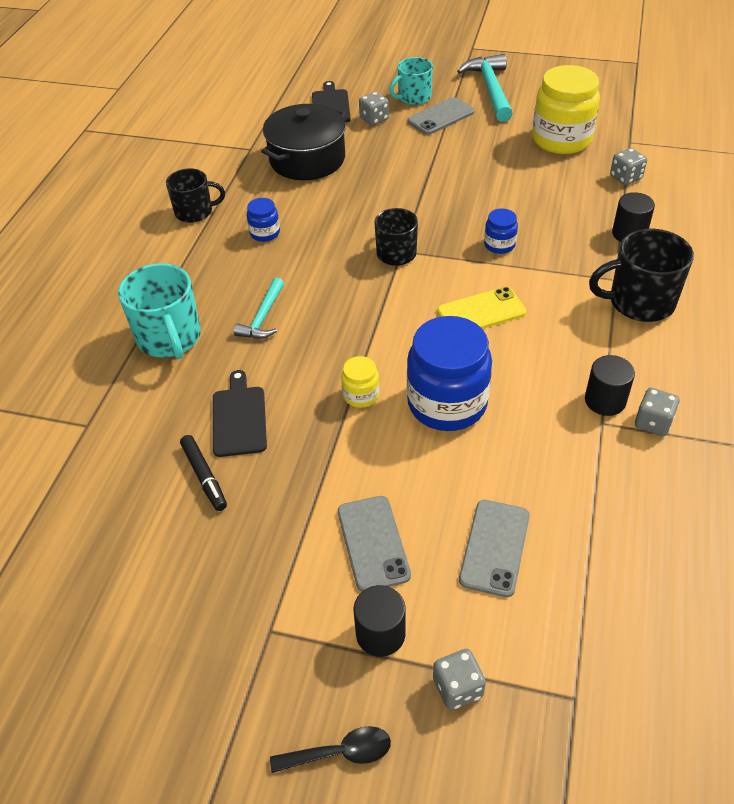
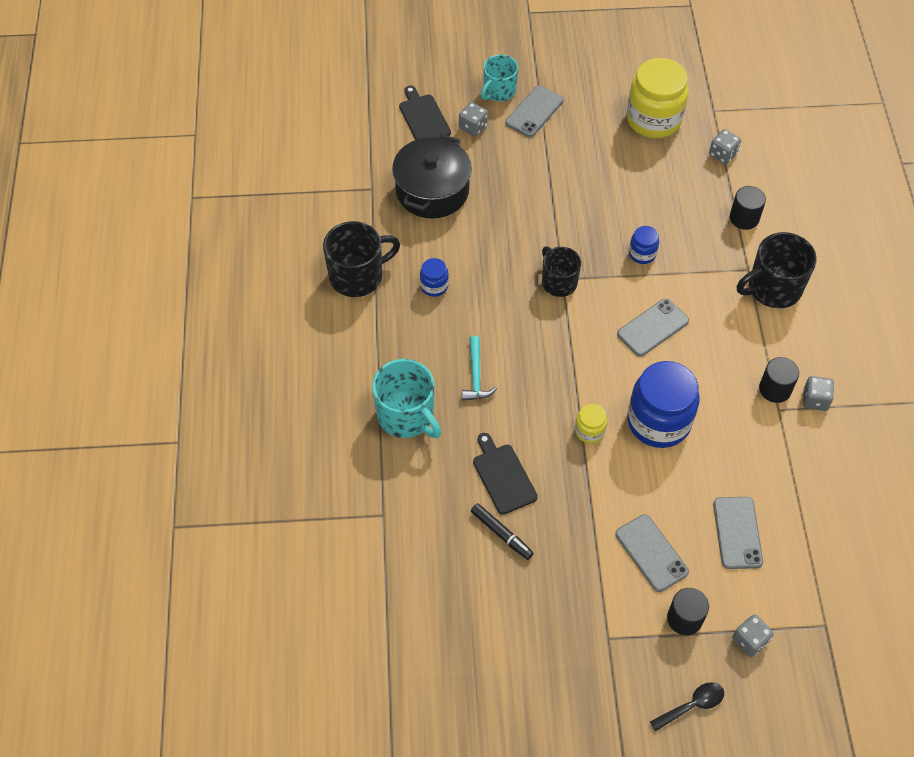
camera: 20 degrees left, 10 degrees up
(195, 212) = (358, 276): black mug -> black mug, size x1.50
(481, 312) = (652, 327): yellow phone -> grey phone
(490, 89) = (567, 67): turquoise hammer -> none

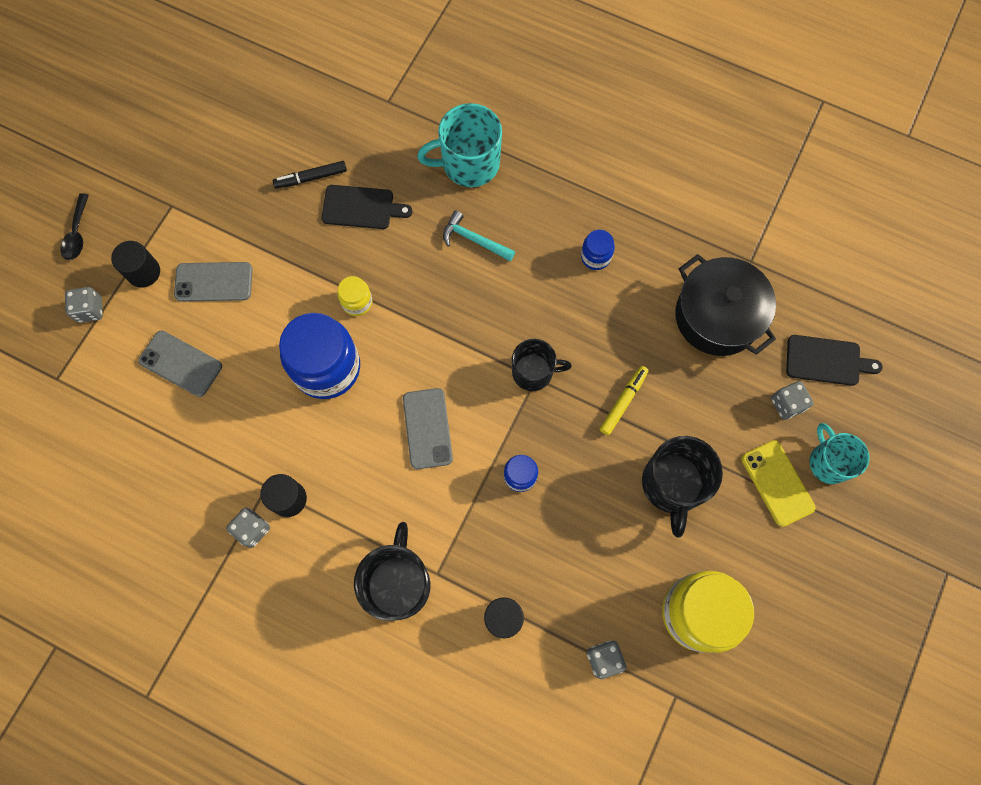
camera: 120 degrees right, 15 degrees up
(358, 276) = (646, 197): black mug -> black mug (672, 485)
(534, 112) = (777, 483): grey phone -> yellow phone
(540, 218) = (623, 402): none -> yellow marker

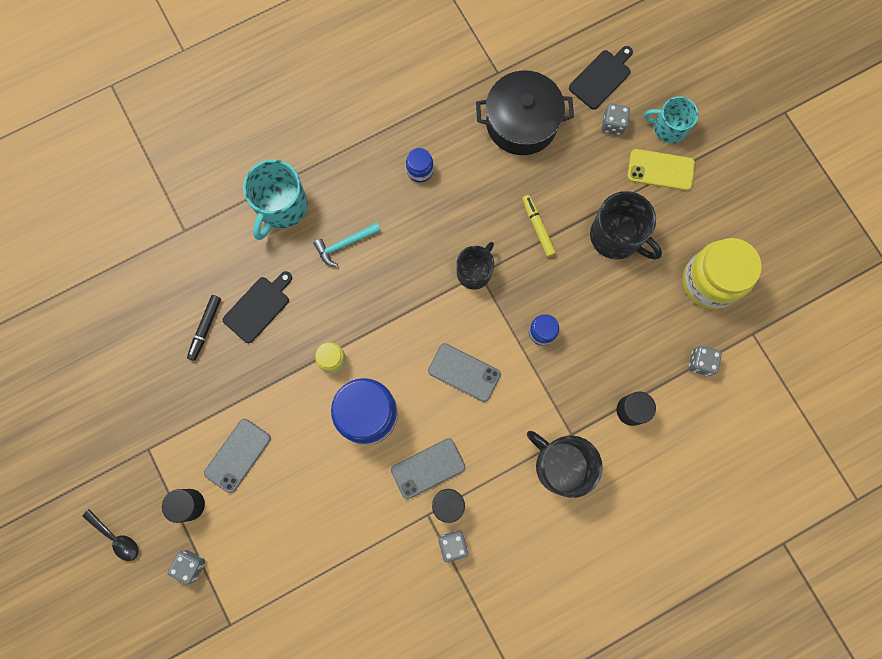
camera: 55 degrees left, 5 degrees up
(180, 364) = (287, 521): grey phone -> grey phone (428, 468)

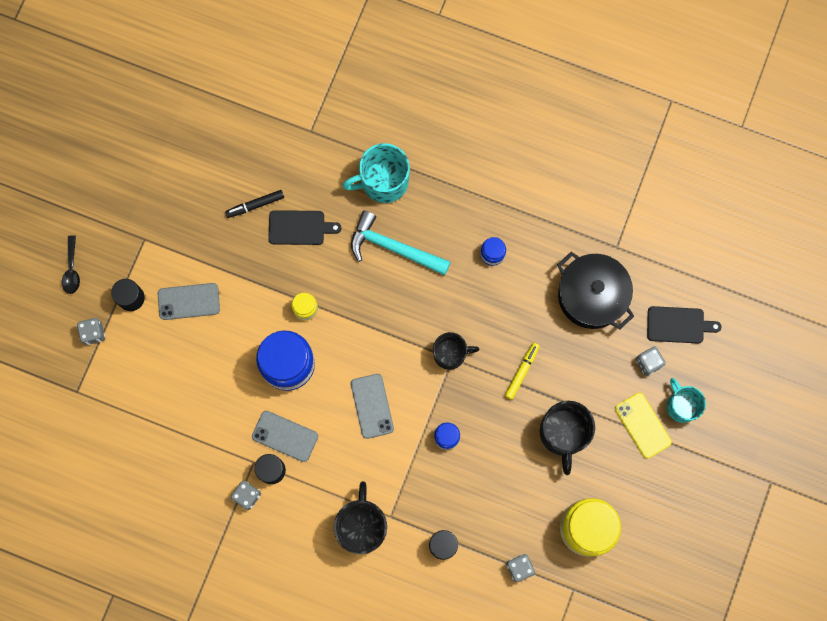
camera: 50 degrees right, 0 degrees up
(345, 244) = (394, 248): turquoise hammer -> turquoise hammer, size x1.68

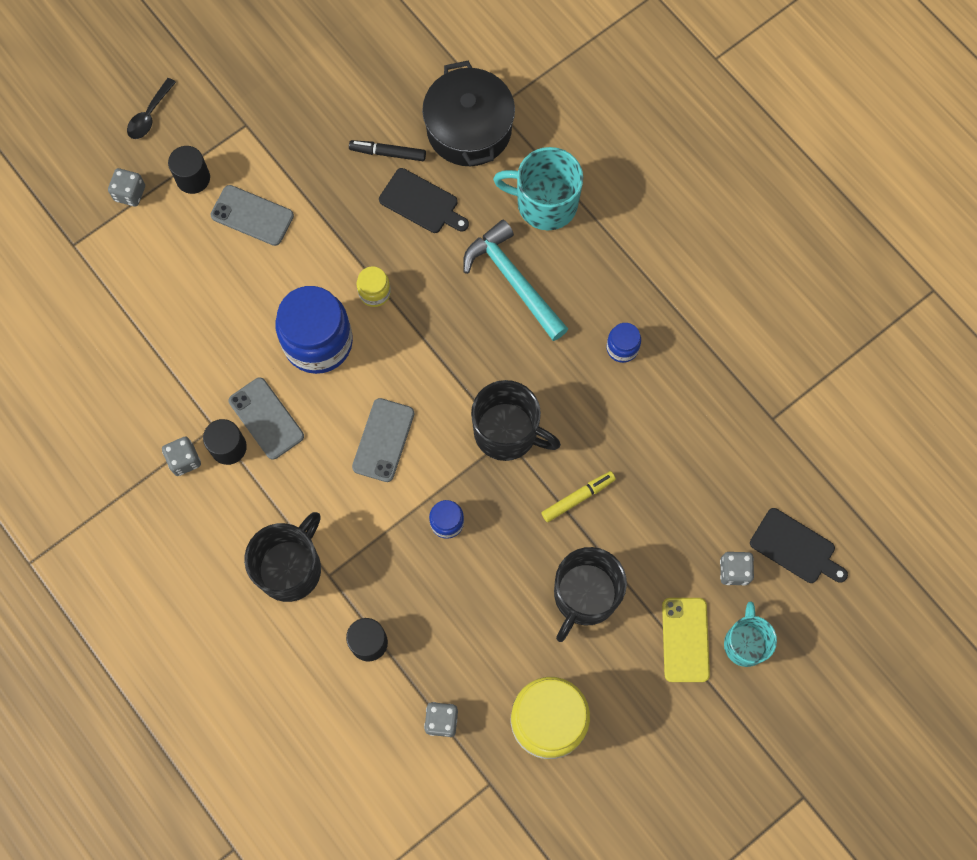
camera: 30 degrees right, 5 degrees down
(450, 354) = (507, 432): black mug -> black mug, size x1.50
(591, 296) = (711, 457): black pot -> black pot (469, 129)

